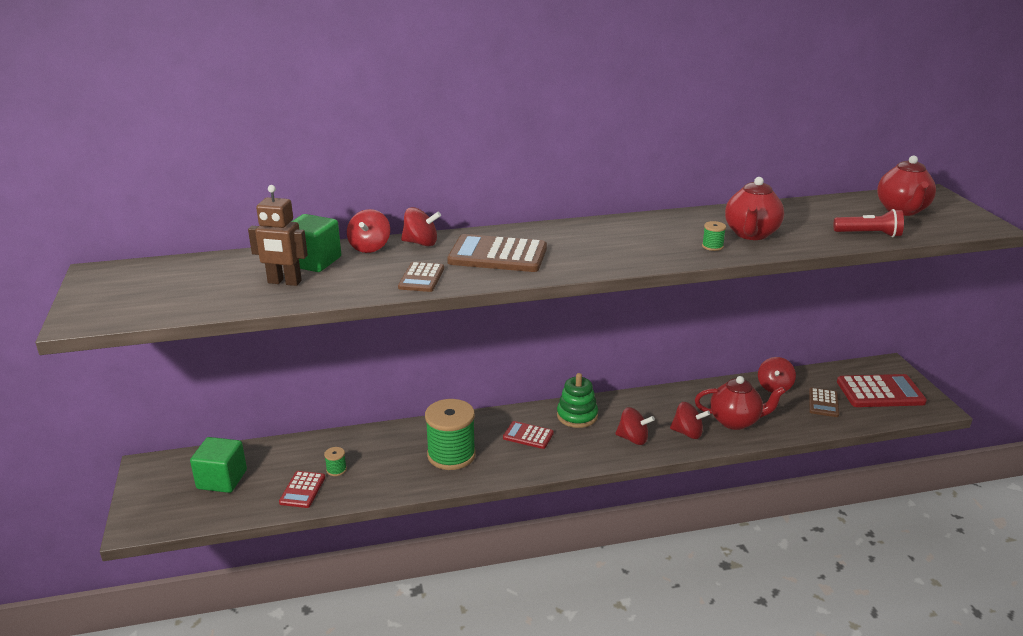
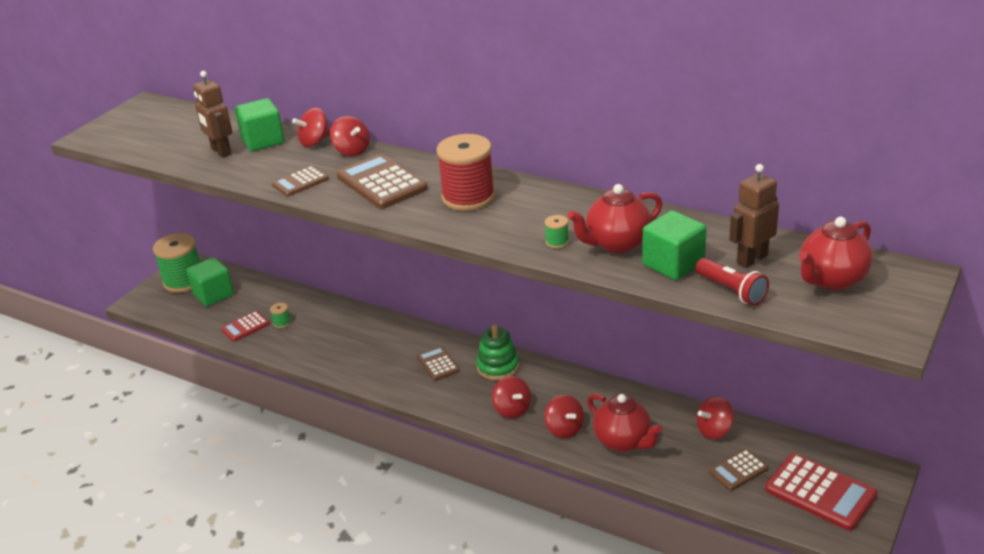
camera: 45 degrees right, 5 degrees up
(451, 455) = (365, 351): green spool -> green spool (184, 281)
(528, 435) = (438, 364): red calculator -> brown calculator
(589, 242) = (468, 197): none -> red spool
(807, 233) = (673, 264): none -> green cube
(841, 215) = (751, 259): none -> brown robot

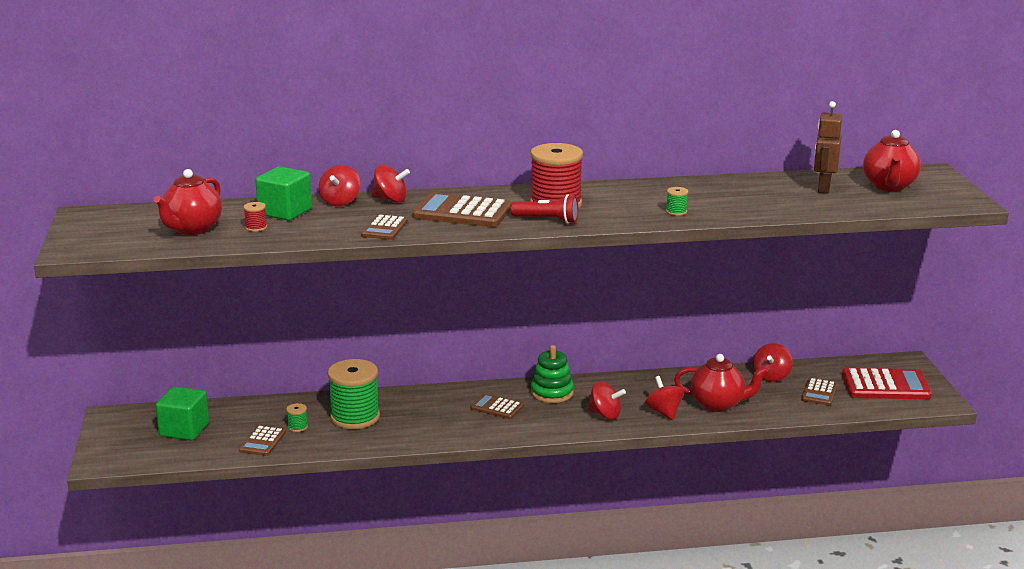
camera: 40 degrees left, 10 degrees down
(184, 281) = (130, 430): green spool -> green spool (355, 417)
(221, 151) = (256, 227): brown robot -> red spool
(245, 327) = (262, 441): red calculator -> brown calculator
(564, 429) = (664, 412): red spinning top -> red spinning top turned 135 degrees counterclockwise
(616, 244) = (720, 202): red teapot -> red teapot (192, 229)
(673, 264) = (779, 203): green cube -> none
(731, 291) = (841, 206): red flashlight -> red flashlight (547, 220)

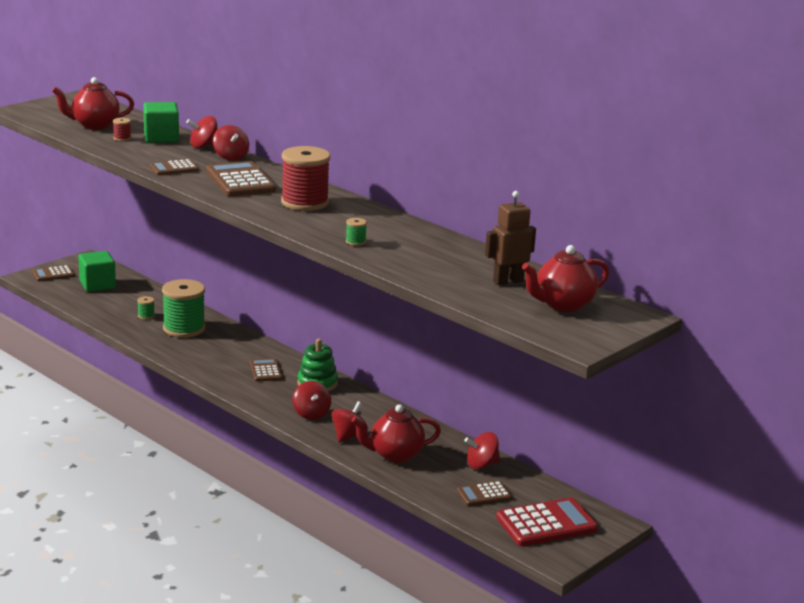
camera: 50 degrees right, 0 degrees up
(262, 441) = (113, 312): brown calculator -> brown calculator (53, 274)
(547, 220) = (267, 207): red flashlight -> none
(718, 404) = (395, 455): red teapot -> red teapot turned 105 degrees clockwise
(885, 386) = (546, 524): red calculator -> red calculator turned 75 degrees counterclockwise

